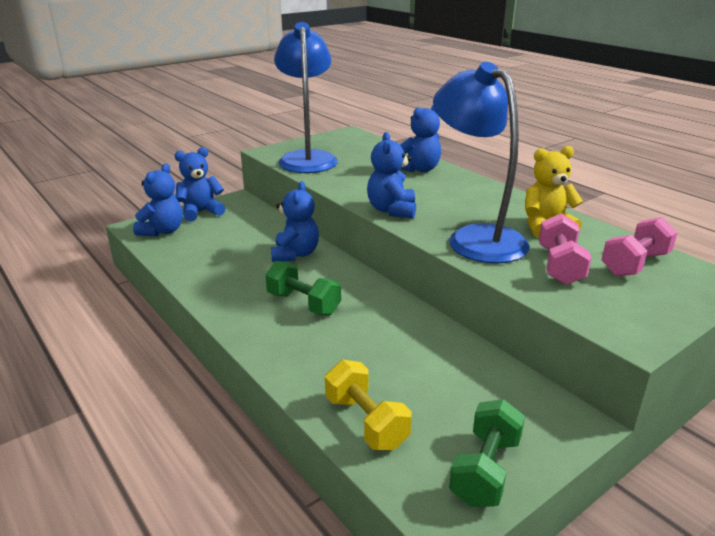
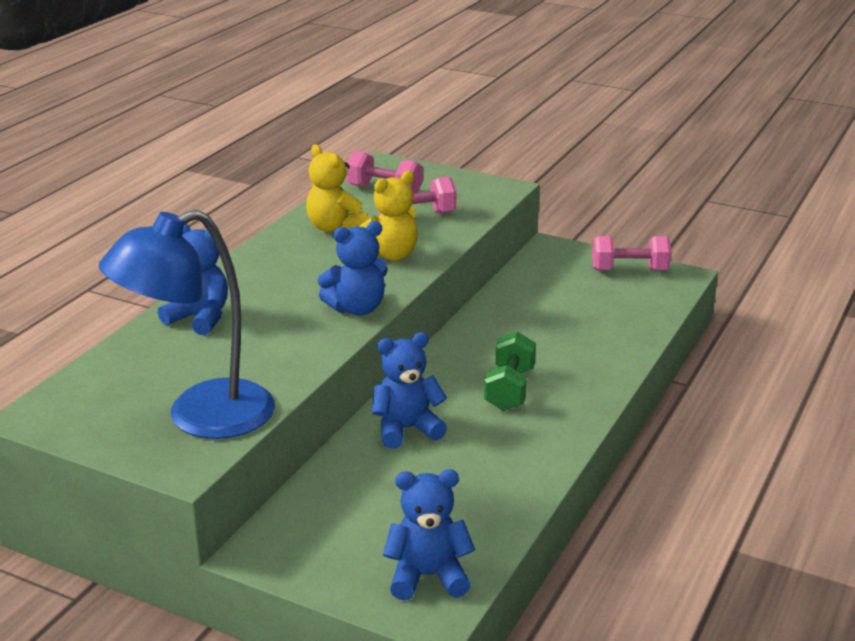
camera: 115 degrees left, 0 degrees up
(201, 212) = (333, 569): blue teddy bear -> none
(366, 422) = (635, 317): yellow dumbbell -> none
(476, 238) = (390, 255): blue lamp -> yellow teddy bear
(485, 470) = (629, 270): green dumbbell -> pink dumbbell

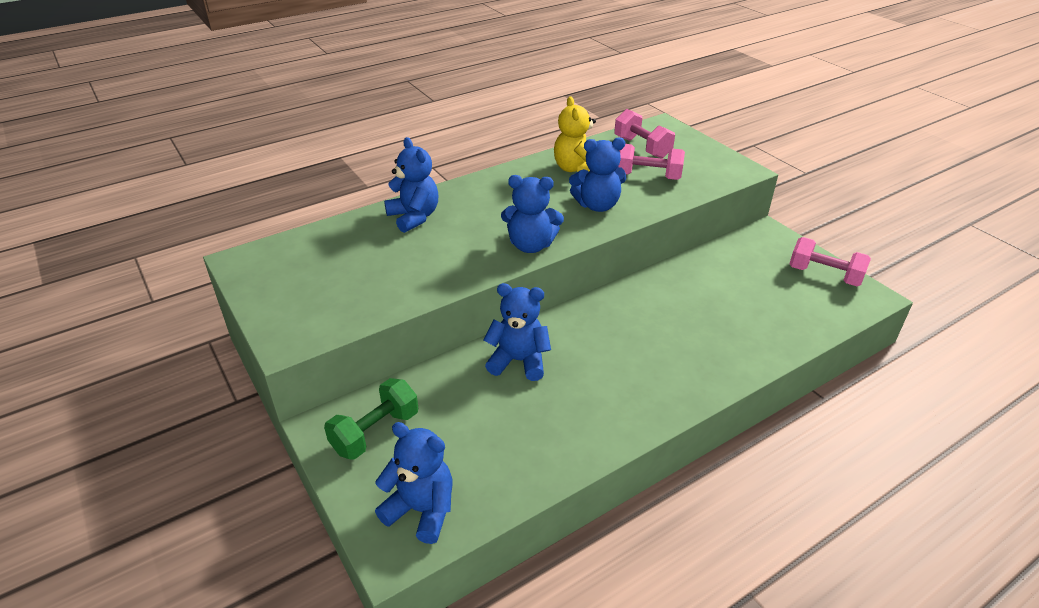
camera: 30 degrees right, 10 degrees up
(200, 417) = (337, 302): blue lamp -> none
(390, 255) = (597, 205): yellow teddy bear -> blue teddy bear
(509, 389) = (629, 355): green dumbbell -> green dumbbell (375, 432)

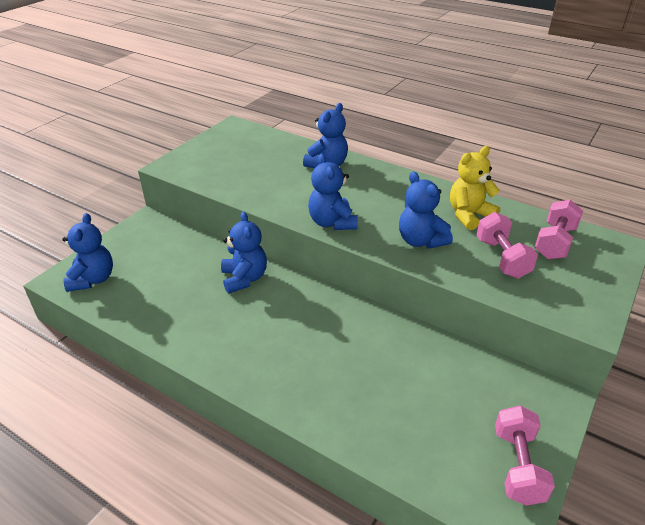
camera: 65 degrees right, 0 degrees up
(375, 432) = (149, 241): green dumbbell -> none

